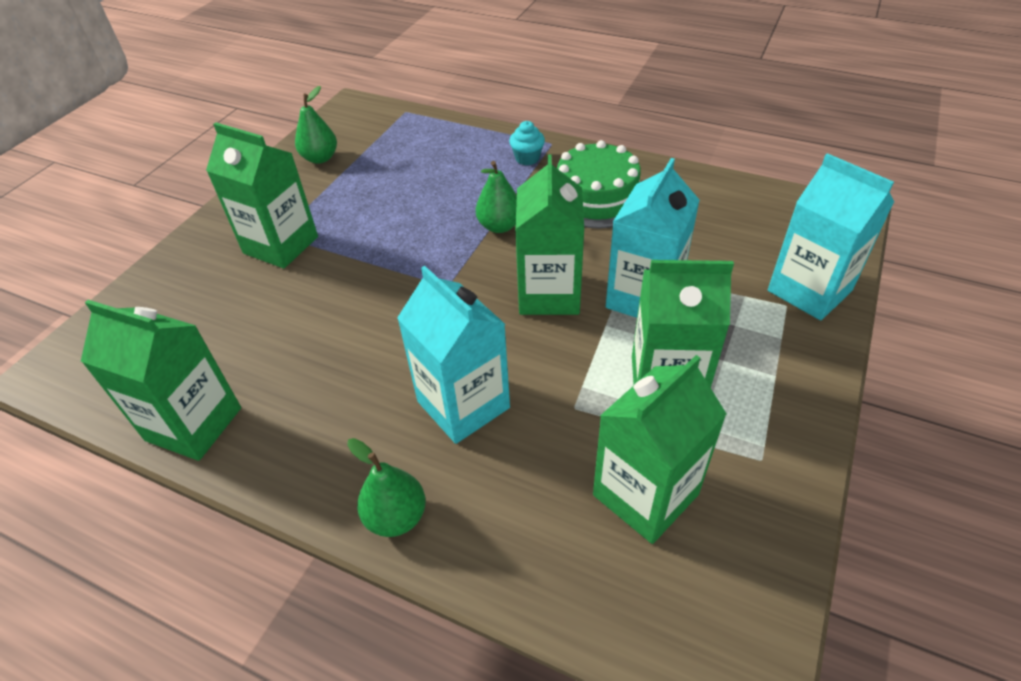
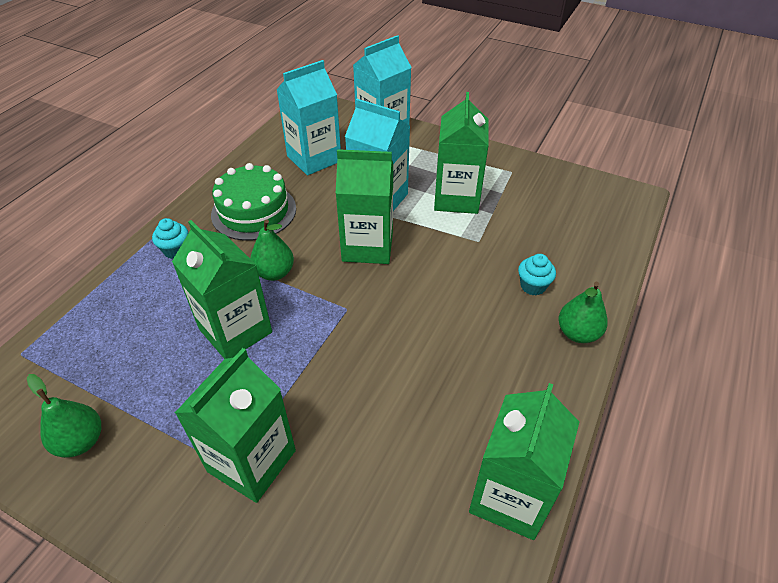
camera: 90 degrees left, 0 degrees up
(463, 404) = (478, 298): turquoise carton -> turquoise carton (314, 159)
(486, 469) = (533, 286): none -> turquoise cupcake
(645, 494) = (541, 217): green carton -> green carton (235, 331)

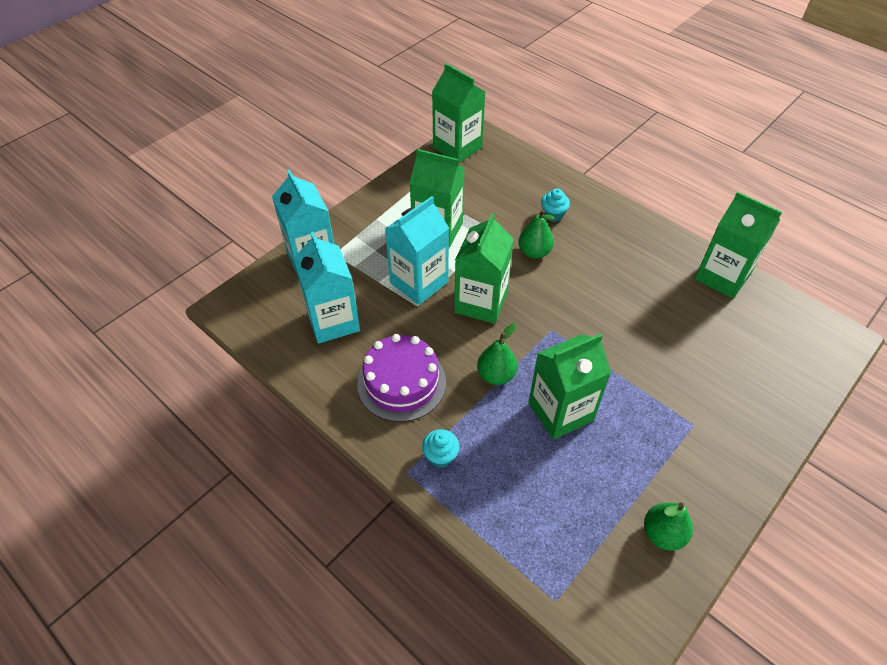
camera: 75 degrees left, 5 degrees up
(252, 461) = (689, 411): green carton -> green carton (457, 147)
(254, 211) = (401, 383): green cake -> purple cake
(577, 333) = (602, 207): green pear -> green pear (534, 252)

